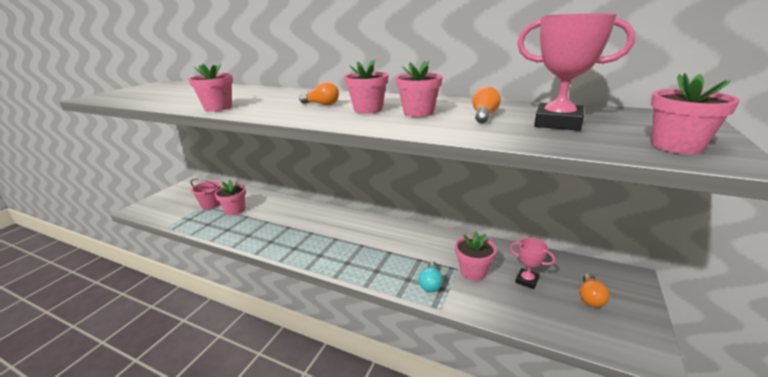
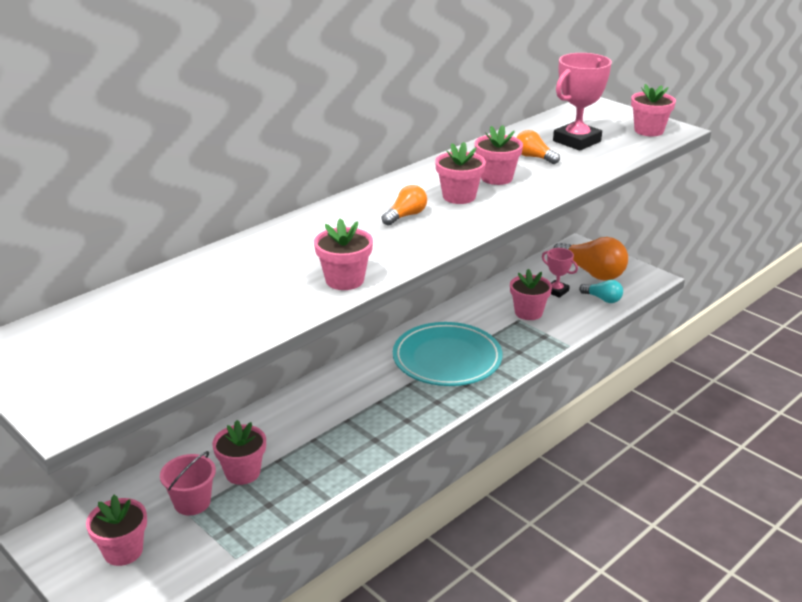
camera: 70 degrees left, 5 degrees up
(178, 200) = (123, 551): none -> pink flower pot
(375, 247) = (447, 359): none -> turquoise plate
(431, 284) = (533, 340): turquoise light bulb -> turquoise light bulb (602, 299)
(527, 280) = (556, 291): pink trophy -> pink trophy turned 75 degrees clockwise
(590, 297) = (591, 272): orange light bulb -> orange light bulb, size x1.91

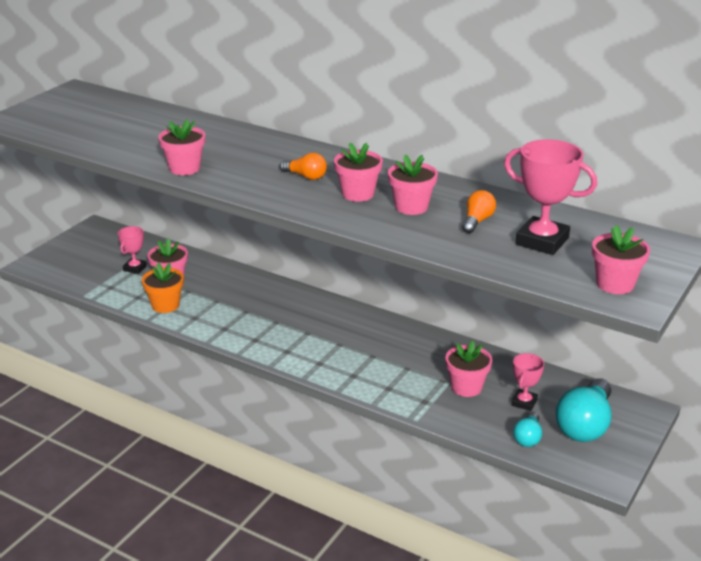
camera: 75 degrees right, 0 degrees up
(123, 551) = (85, 256): pink flower pot -> none
(192, 502) = (135, 268): pink bucket -> pink trophy
(301, 481) = (165, 305): none -> orange flower pot
(447, 359) = (355, 348): turquoise plate -> none
(591, 272) = (585, 425): orange light bulb -> turquoise light bulb

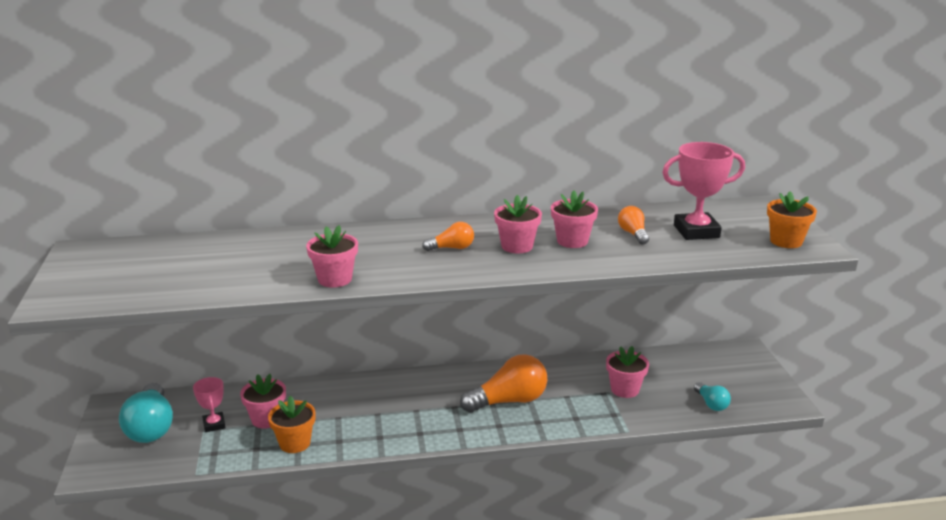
camera: 40 degrees left, 5 degrees down
(355, 349) = (509, 401): none -> orange light bulb
(524, 402) = (674, 381): pink trophy -> none
(585, 425) = (729, 377): turquoise light bulb -> turquoise light bulb (151, 427)
(615, 284) = (786, 241): pink flower pot -> orange flower pot

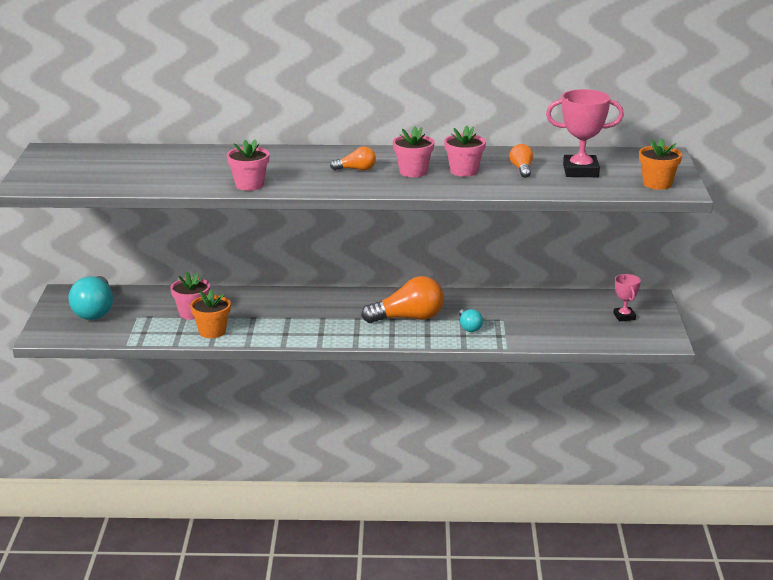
camera: 10 degrees right, 0 degrees up
(214, 424) = (147, 313): pink trophy -> pink trophy (624, 316)
(625, 389) = (518, 318): pink flower pot -> none
(711, 404) = (593, 336): turquoise light bulb -> turquoise light bulb (469, 327)

